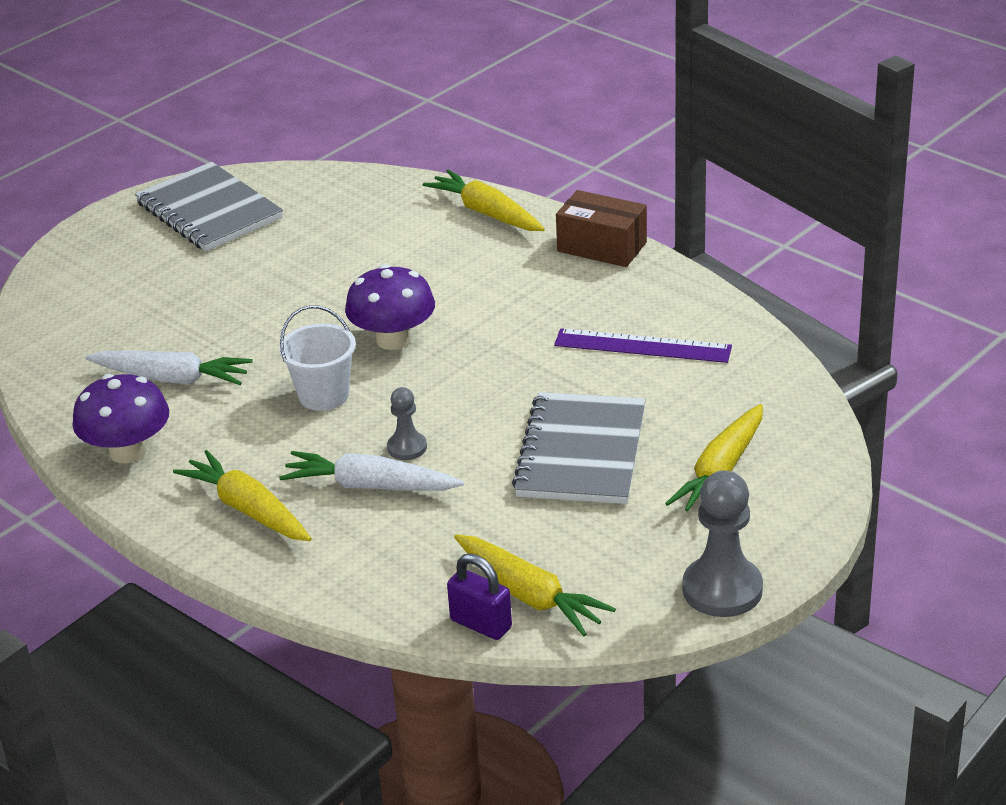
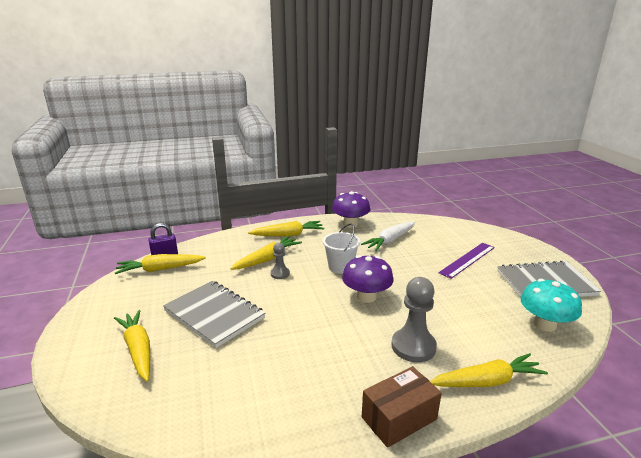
camera: 120 degrees right, 10 degrees down
(328, 197) = (544, 324): none -> turquoise mushroom
(370, 486) = (267, 259): white carrot -> yellow carrot
(642, 346) = (268, 377): purple ruler -> purple ruler (467, 260)
(722, 589) = (83, 312): grey pawn -> grey pawn (413, 346)

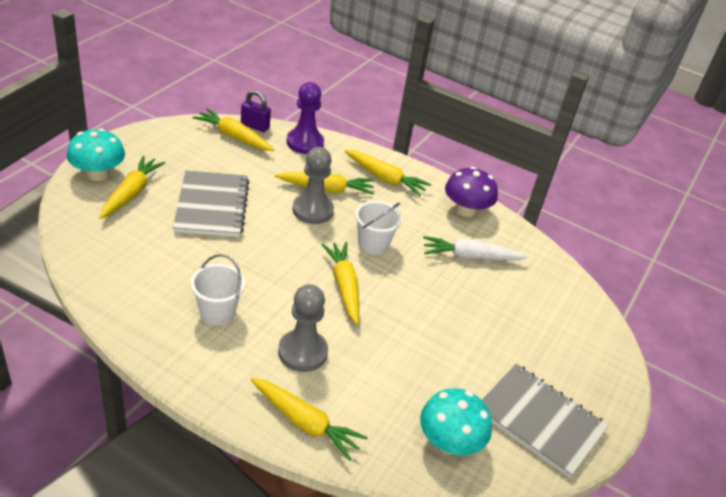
camera: 40 degrees right, 15 degrees up
(86, 358) = (98, 174): none -> turquoise mushroom
(213, 245) = (305, 143): none -> purple pawn
(280, 274) = (312, 210): grey pawn -> grey pawn, size x1.82
(330, 369) = (217, 312): none -> white bucket
(366, 297) = (344, 286): purple mushroom -> yellow carrot
(399, 418) = (202, 380): brown box -> none
(467, 260) = (509, 336): purple ruler -> none

